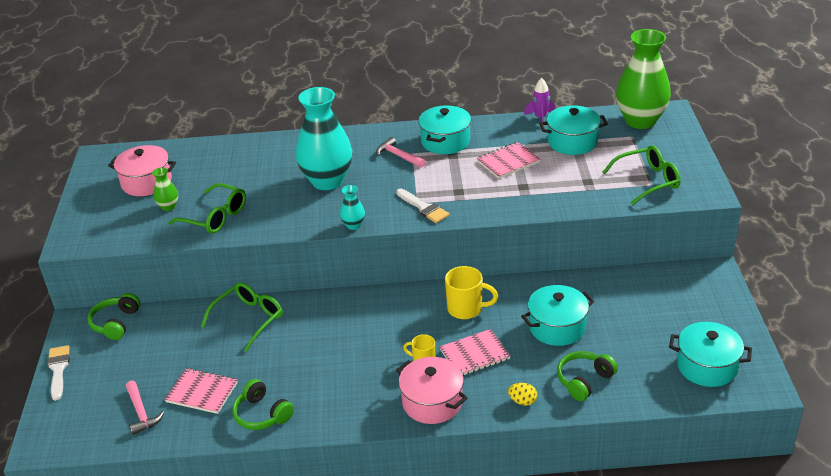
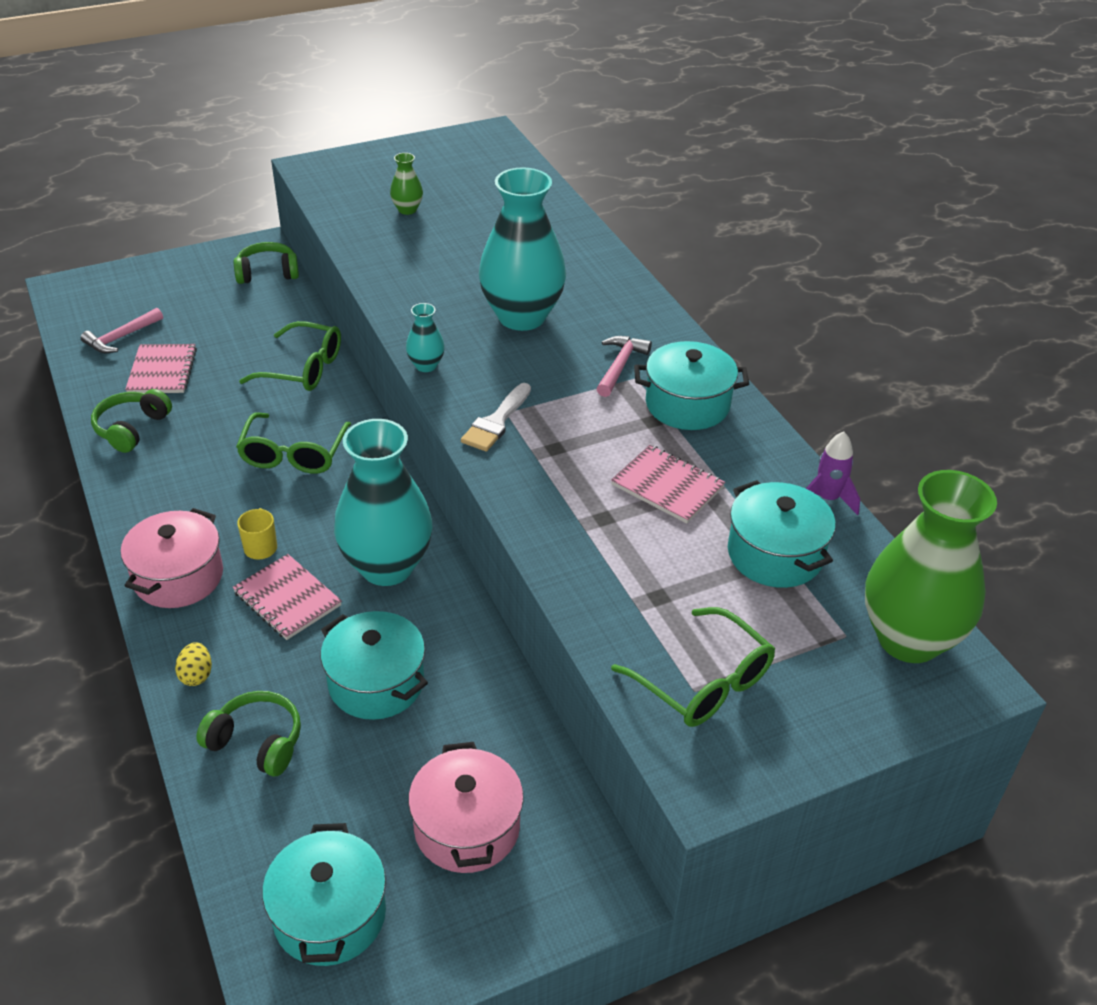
camera: 65 degrees right, 5 degrees up
(58, 370) = (180, 261): white brush -> none
(146, 182) = (451, 180): pink pot -> pink pot (467, 828)
(215, 217) = (399, 249): green glasses -> green glasses (293, 454)
(466, 309) = (387, 566): yellow mug -> turquoise vase

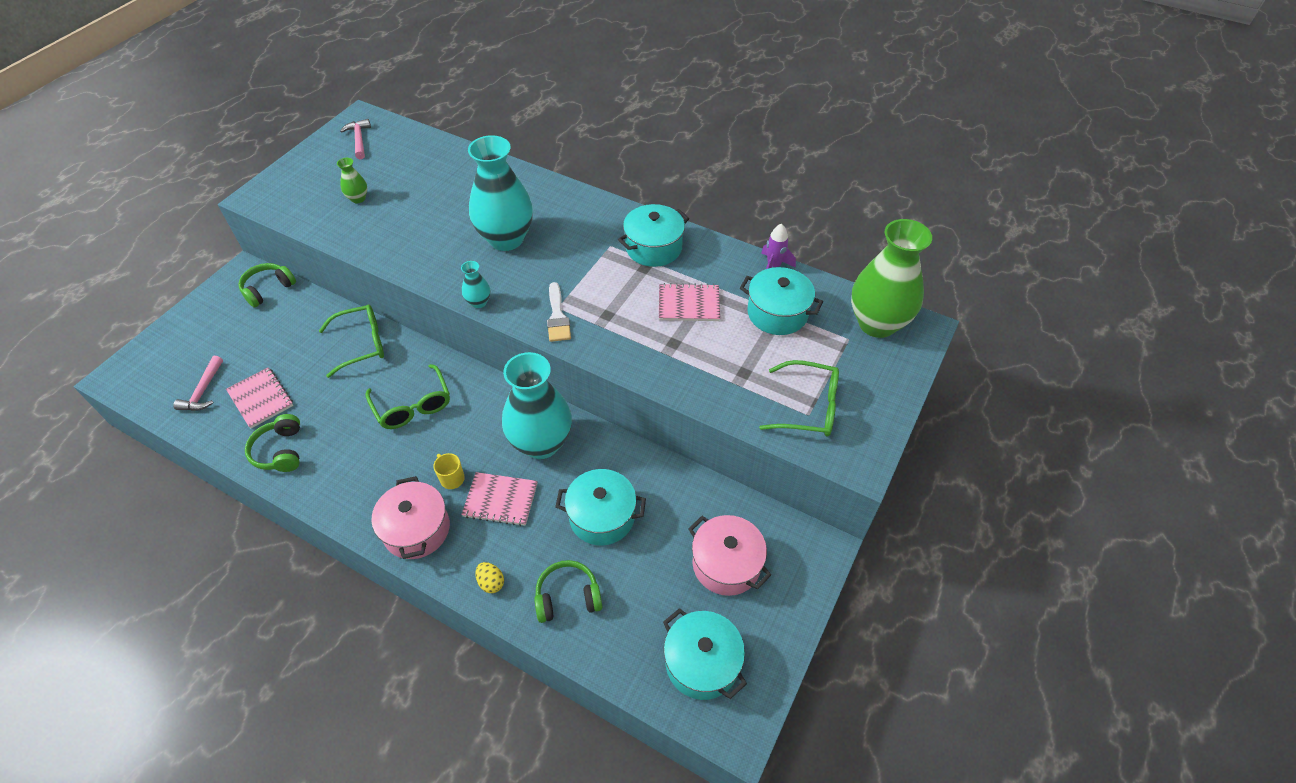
camera: 35 degrees left, 10 degrees up
(620, 366) = (594, 242): pink hammer -> pink hammer (359, 140)

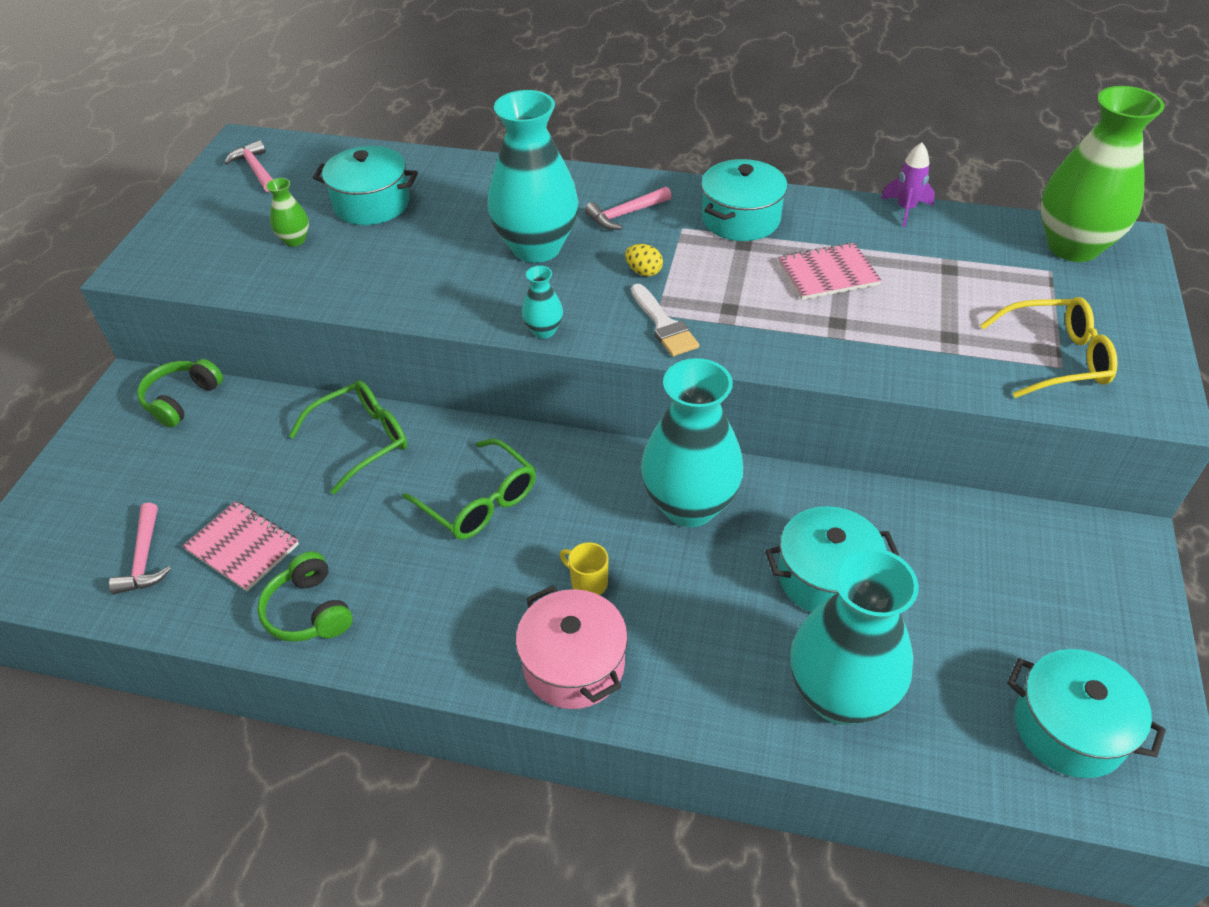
camera: 15 degrees left, 5 degrees down
(491, 582) = (721, 706): yellow egg -> yellow egg (643, 272)
(500, 500) = (673, 593): pink notebook -> none
(567, 597) = (839, 695): green headphones -> turquoise vase
(578, 226) = (625, 214): none -> pink hammer
(726, 564) = (1023, 593): pink pot -> none
(777, 313) = (945, 260): turquoise pot -> turquoise pot (372, 204)
(809, 407) = (1056, 358): green glasses -> yellow glasses

